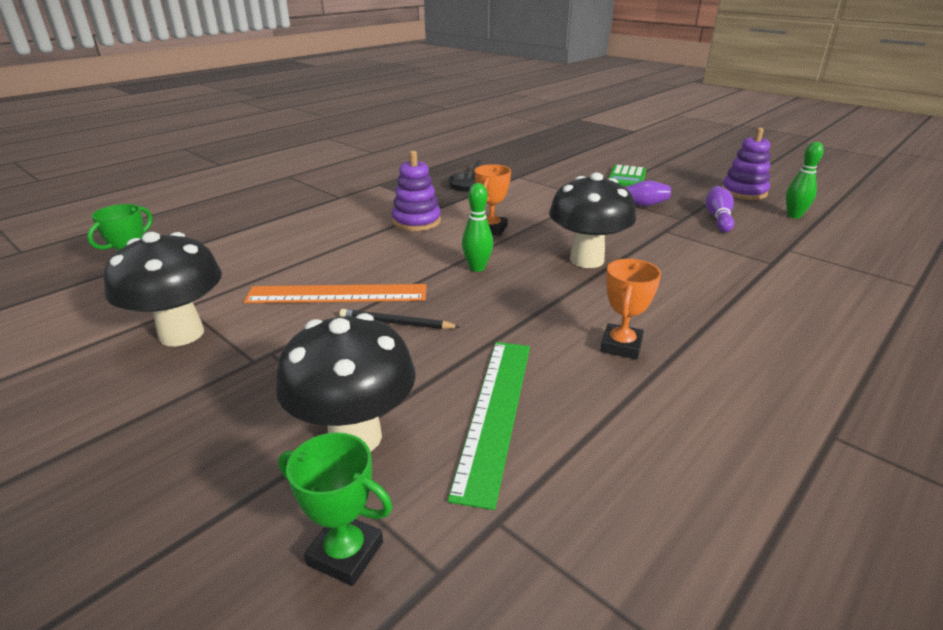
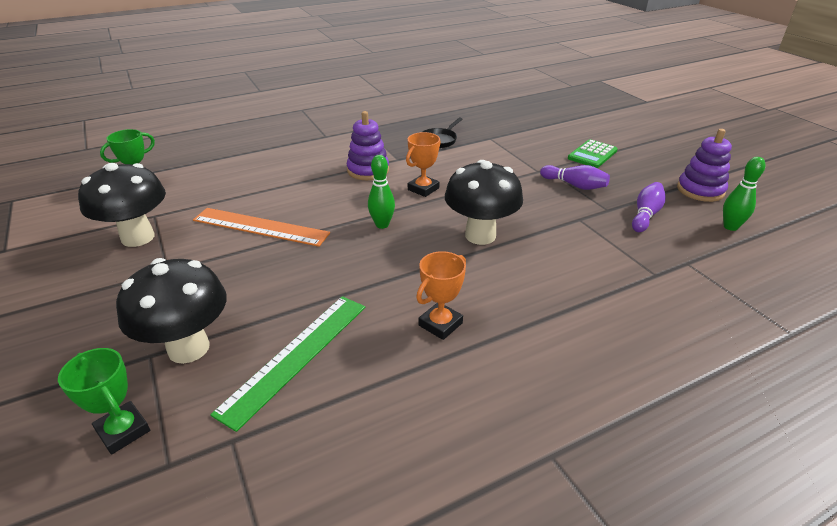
camera: 20 degrees right, 5 degrees up
(396, 323) = (283, 262): black pencil -> none

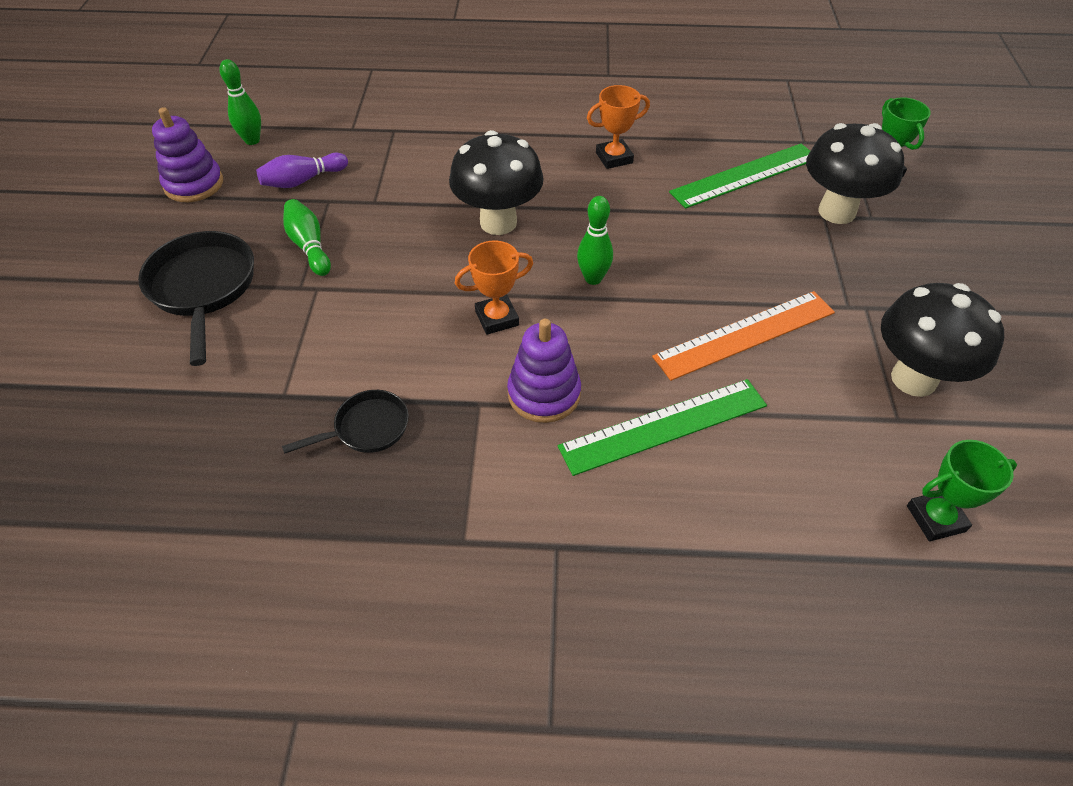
camera: 150 degrees left, 15 degrees up
(260, 226) = (745, 335): orange ruler -> orange ruler turned 75 degrees counterclockwise
(296, 177) = (664, 426): none -> green ruler
(574, 185) = (309, 246): purple bowling pin -> green bowling pin
(592, 154) = (203, 288): green calculator -> black pan

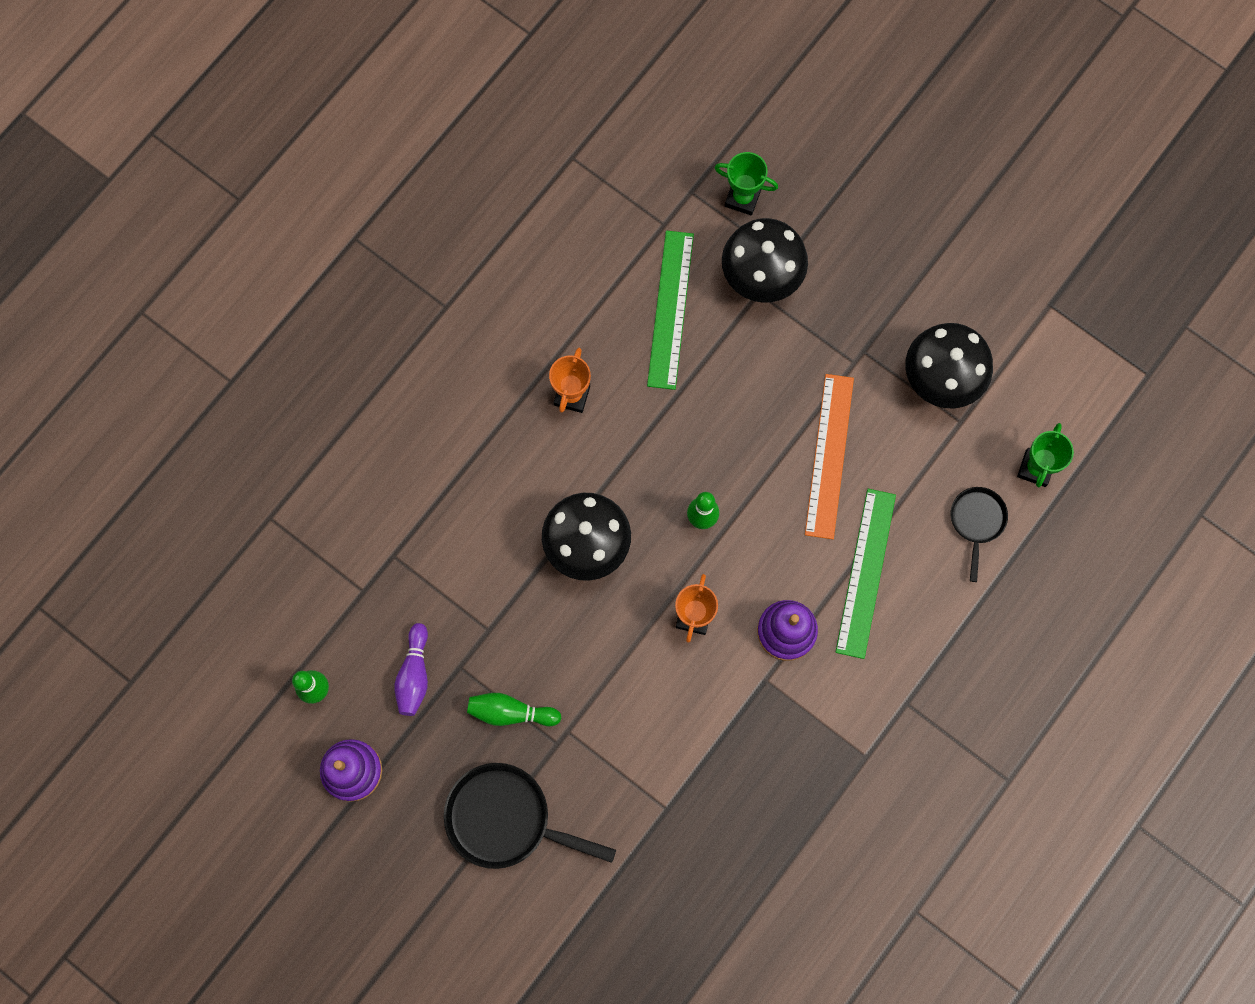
camera: 55 degrees left, 25 degrees up
(367, 428) = (736, 767): black pan -> black pan (976, 521)

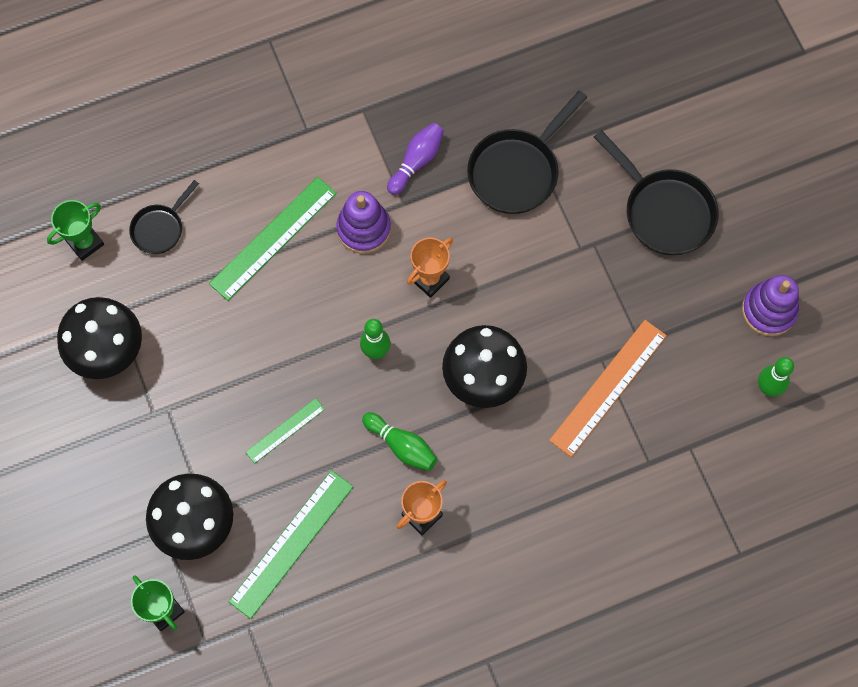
camera: 150 degrees left, 5 degrees down
(414, 674) = (681, 357): purple bowling pin -> purple bowling pin (416, 162)
(510, 712) = (618, 286): green bowling pin -> green bowling pin (401, 445)
(674, 778) = (517, 171): none -> black pan
(738, 401) = (285, 430): none -> green ruler
(829, 456) = (240, 343): orange ruler -> orange ruler (608, 387)

